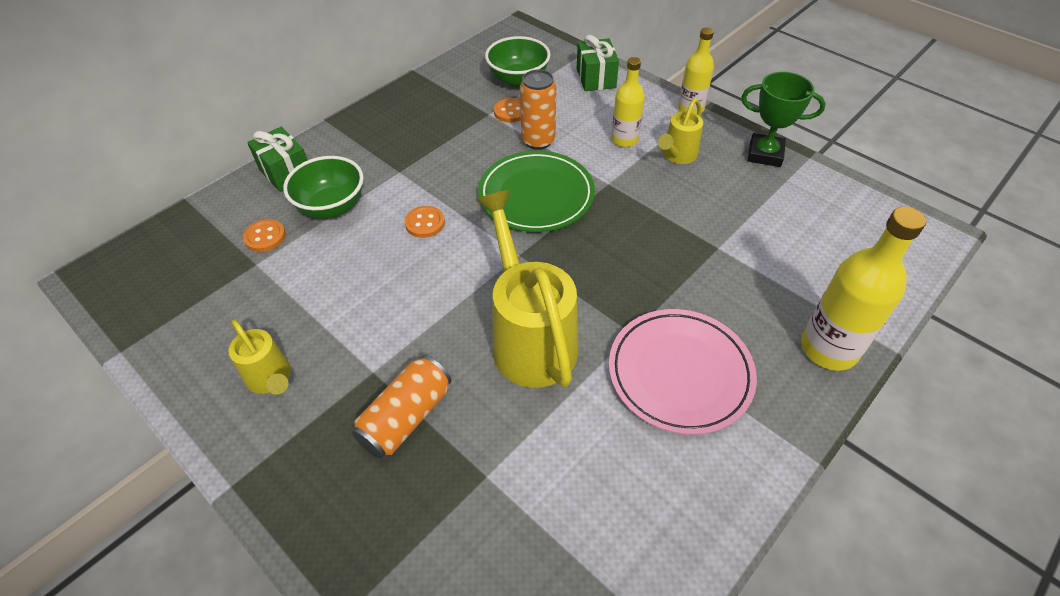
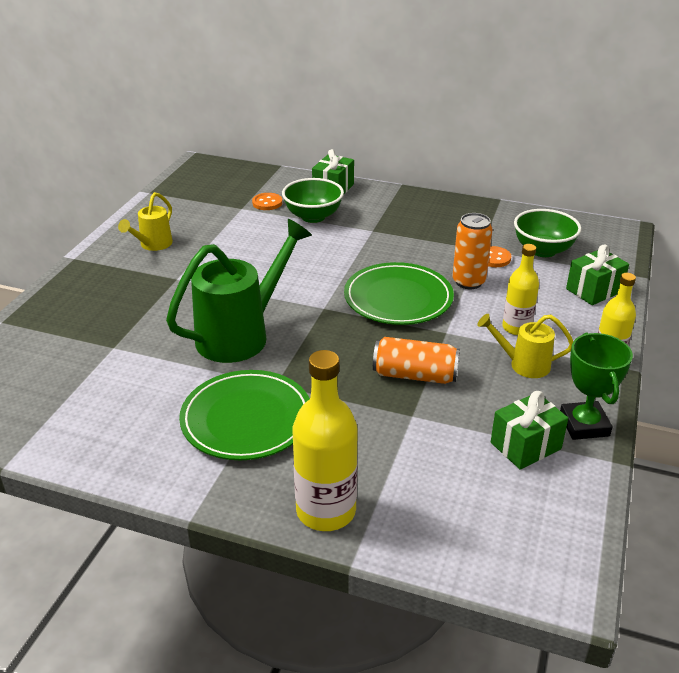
camera: 65 degrees right, 15 degrees down
(406, 417) = (146, 302): orange can -> orange can (415, 375)
(425, 223) = (326, 257): orange button -> none
(530, 339) = (240, 335): yellow watering can -> green watering can
(680, 373) = (246, 419): pink plate -> green plate
(779, 194) = (525, 445): none -> green gift

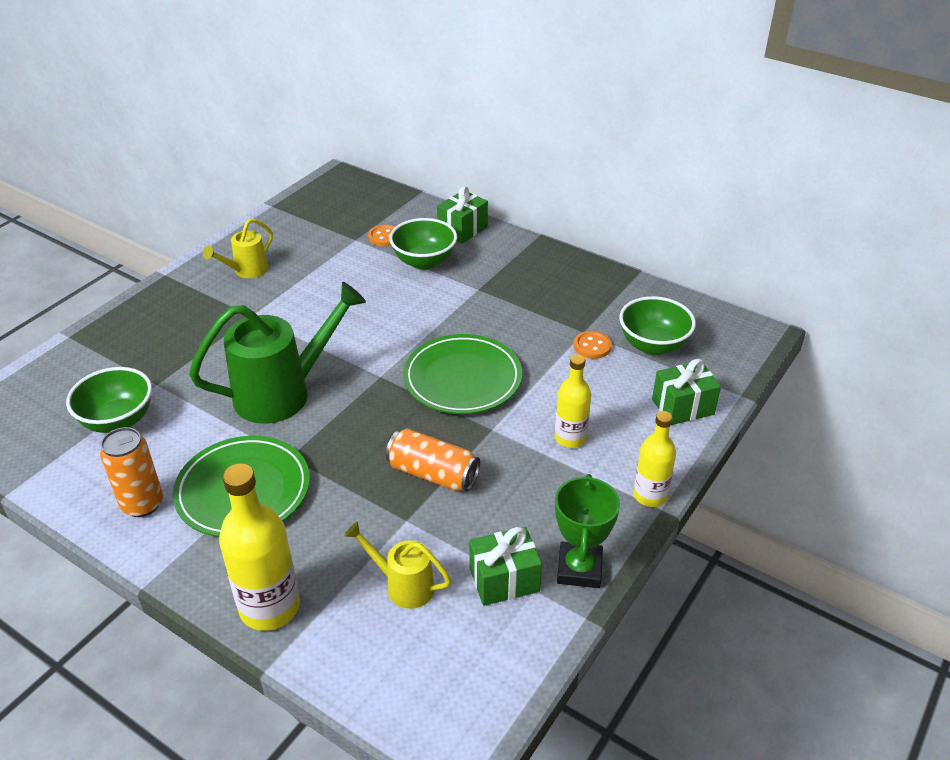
camera: 15 degrees right, 5 degrees up
(90, 383) = (118, 420): none -> green bowl
(468, 282) = (548, 371): orange can -> orange can (142, 504)
(524, 365) = (554, 484): yellow watering can -> yellow watering can (403, 585)

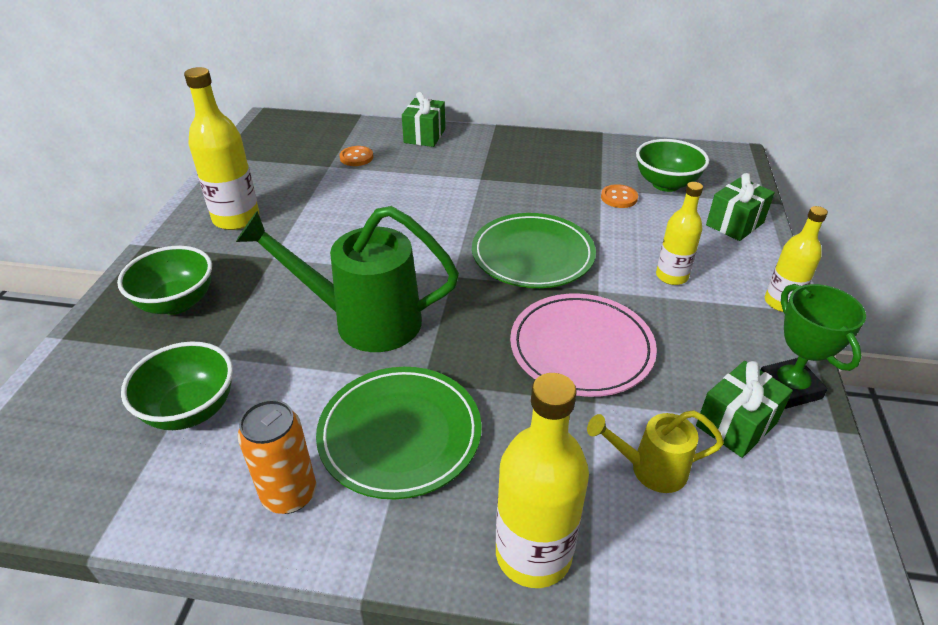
camera: 25 degrees left, 0 degrees up
(247, 271) = (236, 219): yellow watering can -> yellow bottle
(282, 393) = (365, 321): green watering can -> green watering can turned 120 degrees counterclockwise
(424, 262) = (411, 169): green bowl -> green bowl (177, 303)
(433, 474) = (581, 348): orange can -> pink plate

